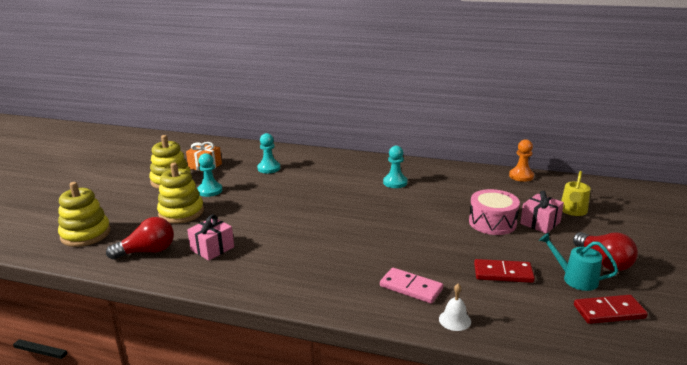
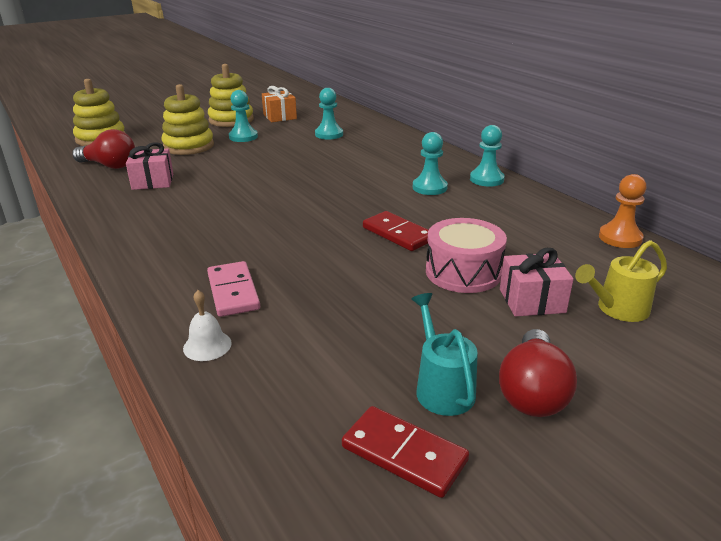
camera: 40 degrees right, 5 degrees up
(414, 166) = (486, 179): none -> turquoise pawn
(503, 273) = (359, 330): red domino -> red domino (398, 234)

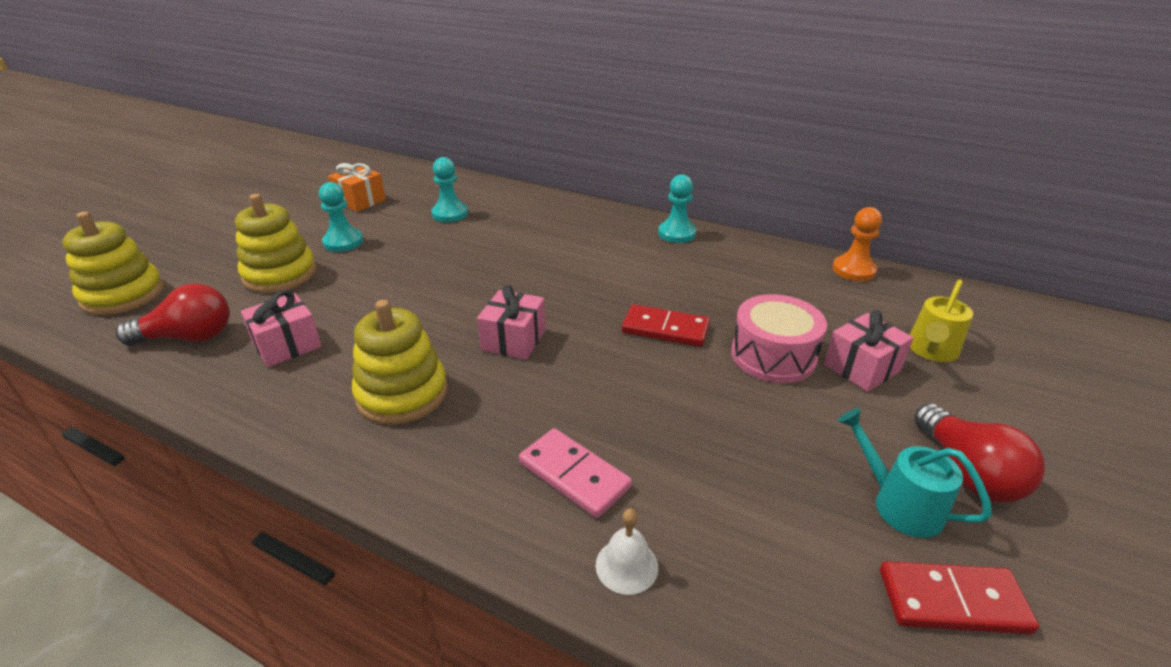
camera: 30 degrees left, 5 degrees up
(231, 120) = (298, 220): yellow stacking toy -> yellow stacking toy (402, 394)
(284, 213) = (513, 340): none -> pink gift
(429, 187) = (634, 259): turquoise pawn -> none

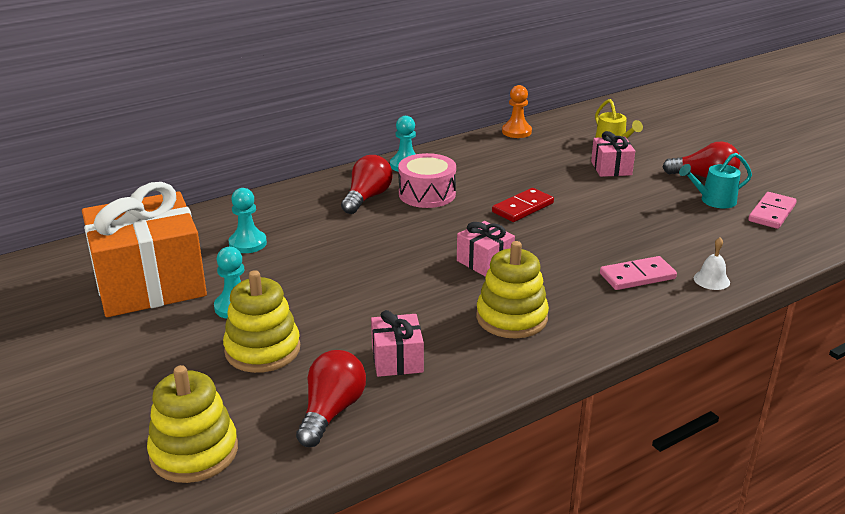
camera: 60 degrees left, 5 degrees down
(360, 201) = (150, 283): orange gift -> orange gift, size x2.22
(585, 236) = (367, 198): none -> red light bulb
(773, 356) = (580, 186): pink drum -> pink drum (427, 194)
(952, 601) = (771, 213): red domino -> pink domino

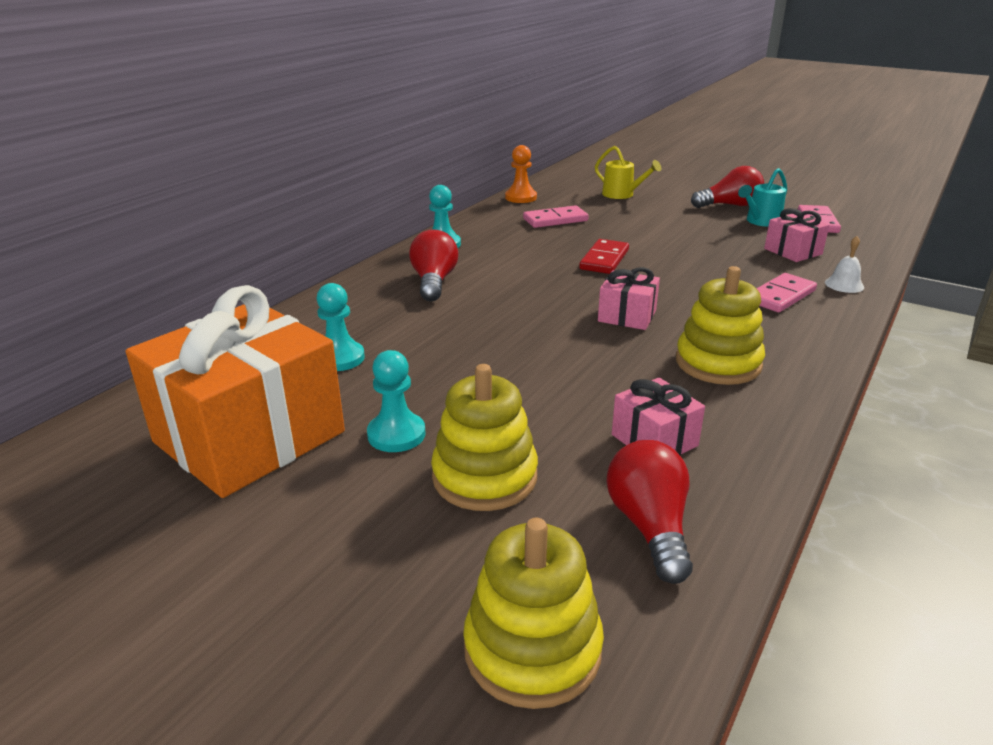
camera: 25 degrees left, 0 degrees up
(427, 194) = (494, 266): pink drum -> none
(523, 160) = (555, 220): none -> pink domino
(611, 168) = (643, 212): pink gift -> pink gift (793, 251)

